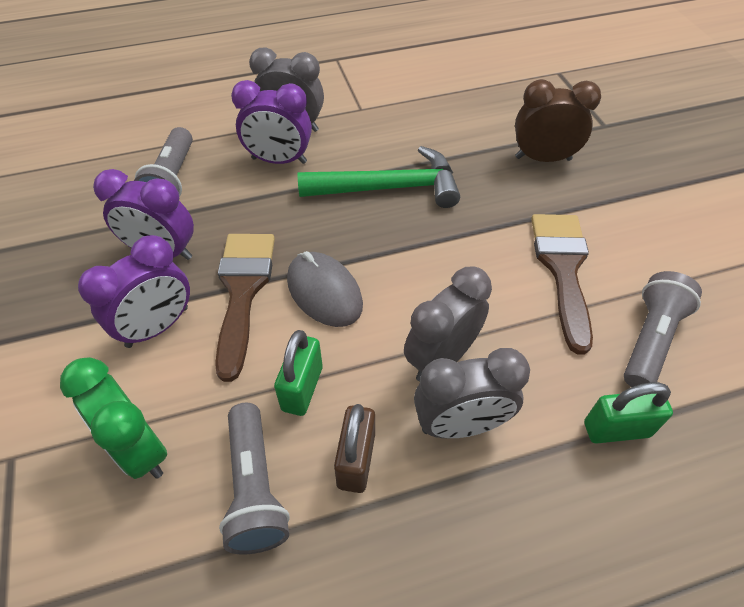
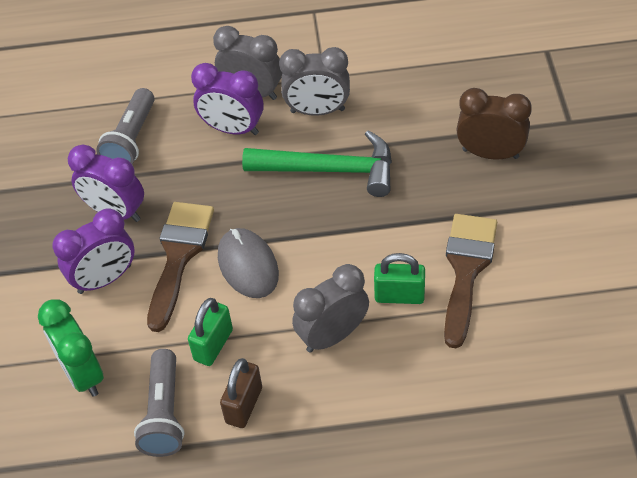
camera: 15 degrees right, 0 degrees up
(460, 425) = (332, 390): grey clock -> grey clock (317, 111)
(616, 429) = (458, 411): green padlock -> green padlock (399, 296)
(650, 339) = (519, 343): grey flashlight -> none

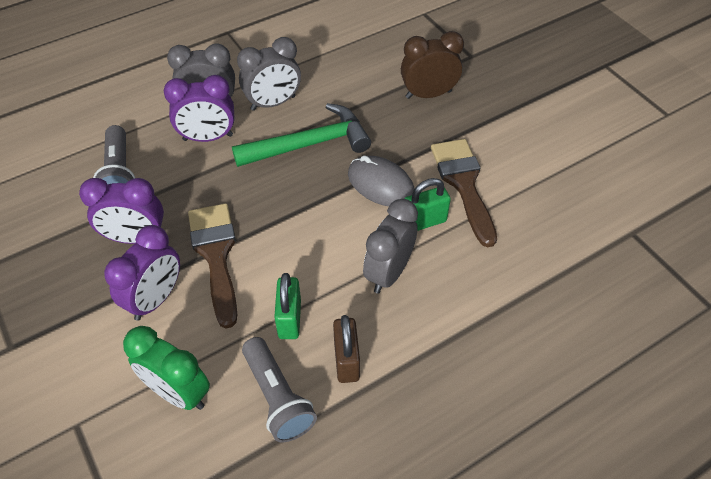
camera: 30 degrees left, 0 degrees up
(248, 265) = (283, 241): grey mouse -> grey mouse (380, 184)

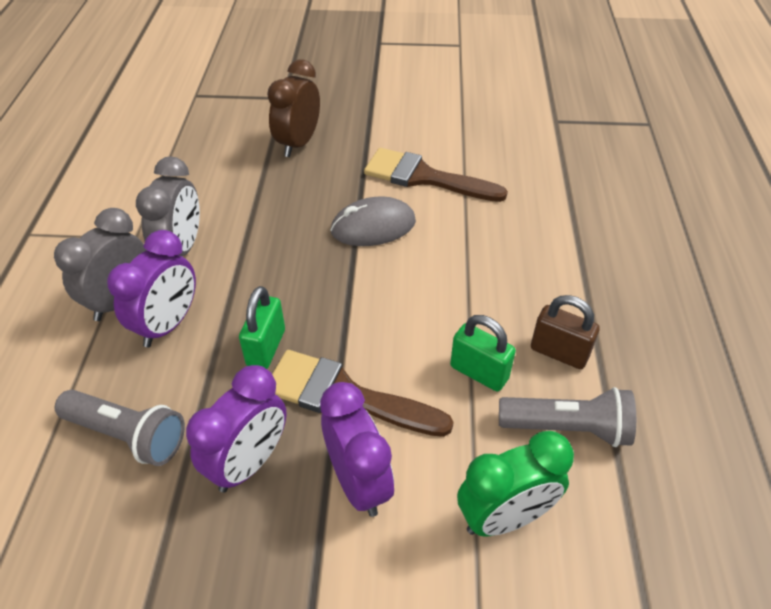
camera: 55 degrees left, 5 degrees down
(309, 144) = (270, 249): green hammer -> none
(388, 272) = (481, 273): grey clock -> none
(424, 222) = (443, 222): green padlock -> green padlock (266, 348)

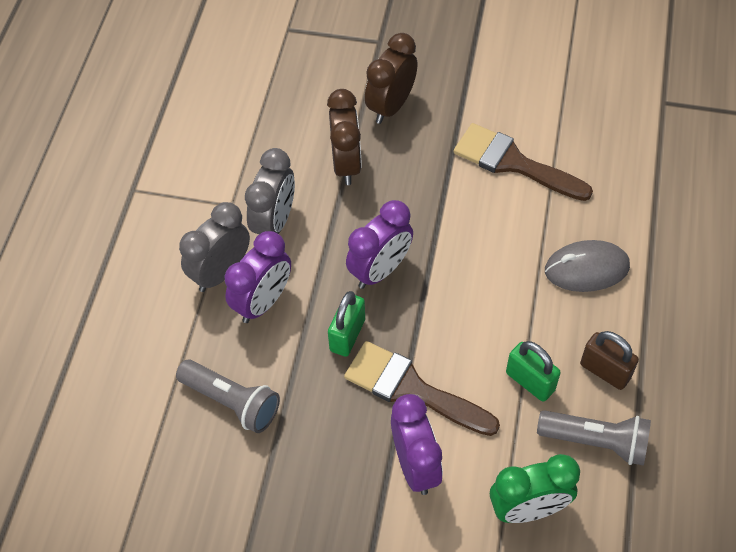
camera: 10 degrees right, 10 degrees up
(249, 463) = (329, 438): purple clock -> purple clock (380, 270)
(256, 192) = (346, 164): none -> brown clock
(373, 226) = (455, 217): grey mouse -> grey mouse (586, 269)

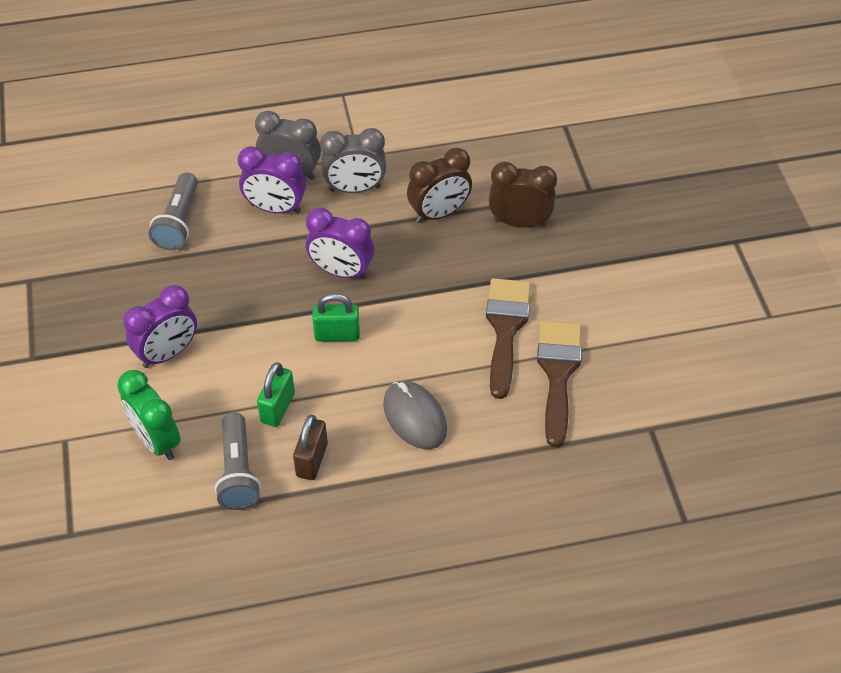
camera: 65 degrees right, 5 degrees down
(347, 335) = (269, 271): green padlock -> green padlock (337, 335)
(411, 389) = (236, 329): brown brush -> brown brush (558, 373)

